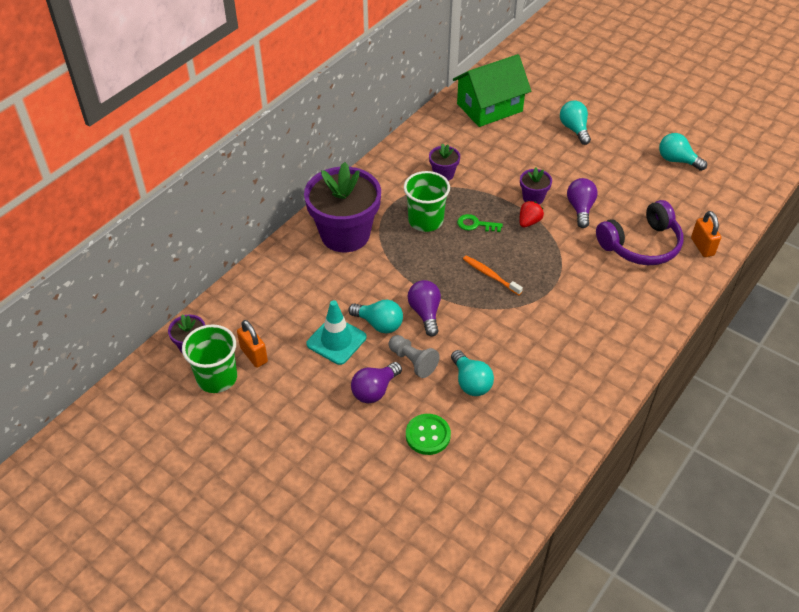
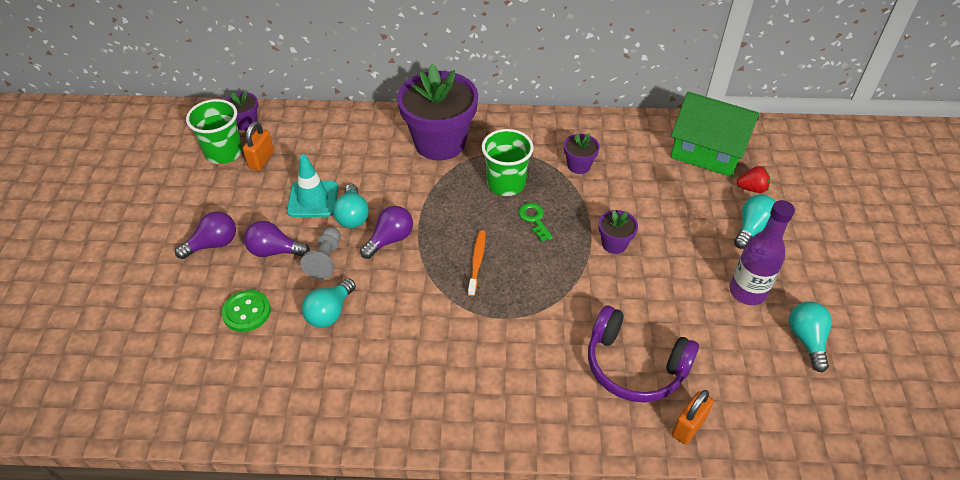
camera: 55 degrees right, 0 degrees up
(529, 222) = (577, 257): red strawberry -> red strawberry (752, 188)
(580, 209) = (637, 288): purple light bulb -> purple light bulb (213, 244)
(623, 162) = (747, 292): none -> purple bottle

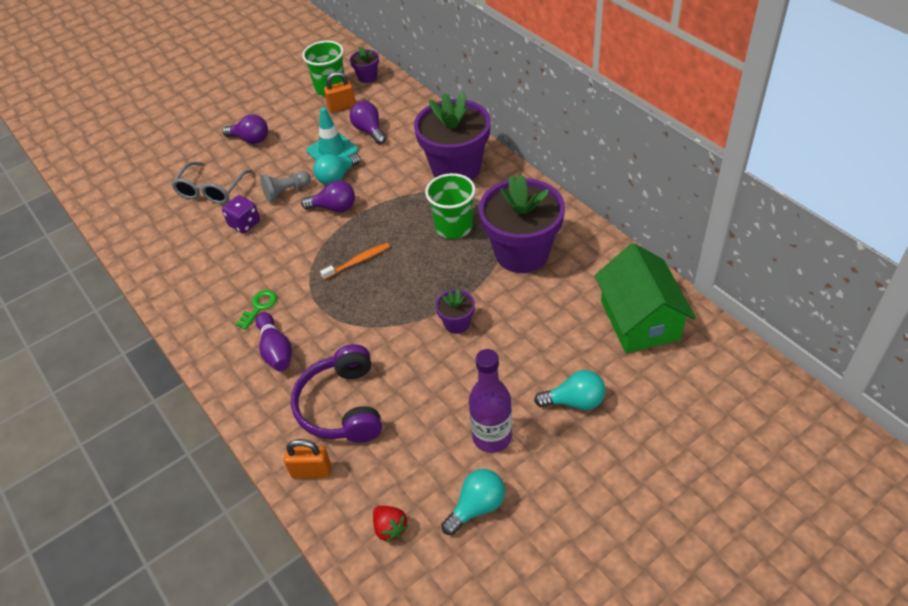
camera: 55 degrees right, 0 degrees up
(246, 312) = (211, 190): green button -> grey glasses
(274, 251) = (271, 166): purple light bulb -> purple light bulb (369, 131)
(330, 312) = (244, 224): turquoise light bulb -> purple dice
(524, 377) = (276, 350): none -> purple bowling pin
(534, 219) = (433, 264): green key -> green key (259, 307)
(579, 165) = (522, 253): purple flower pot -> purple flower pot, size x2.25
(752, 188) = (627, 375): red strawberry -> red strawberry (390, 528)

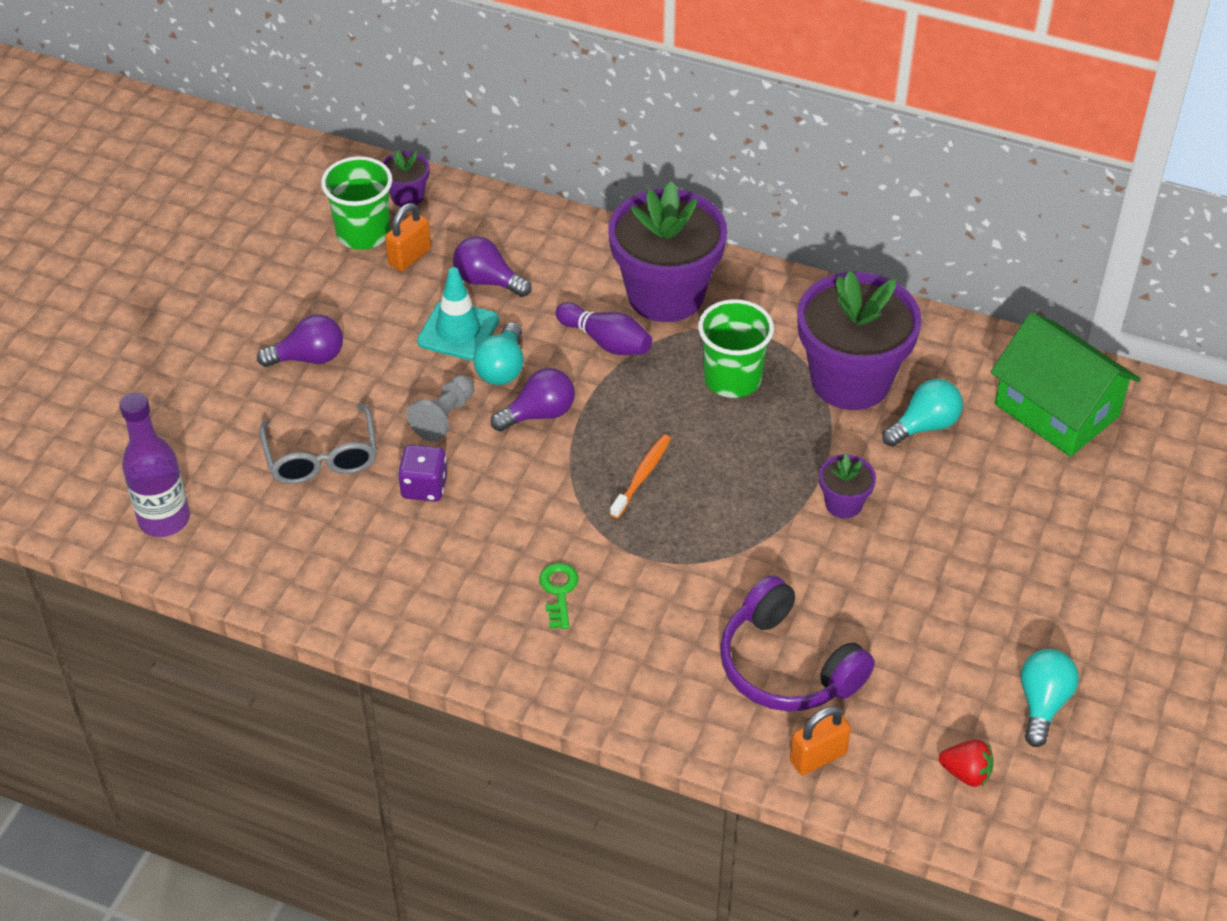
camera: 35 degrees left, 0 degrees up
(276, 350) = (636, 637): purple bowling pin -> purple bowling pin (606, 341)
(492, 437) = (996, 620): purple bottle -> purple bottle (164, 519)
(574, 401) = (1057, 538): turquoise light bulb -> turquoise light bulb (924, 426)

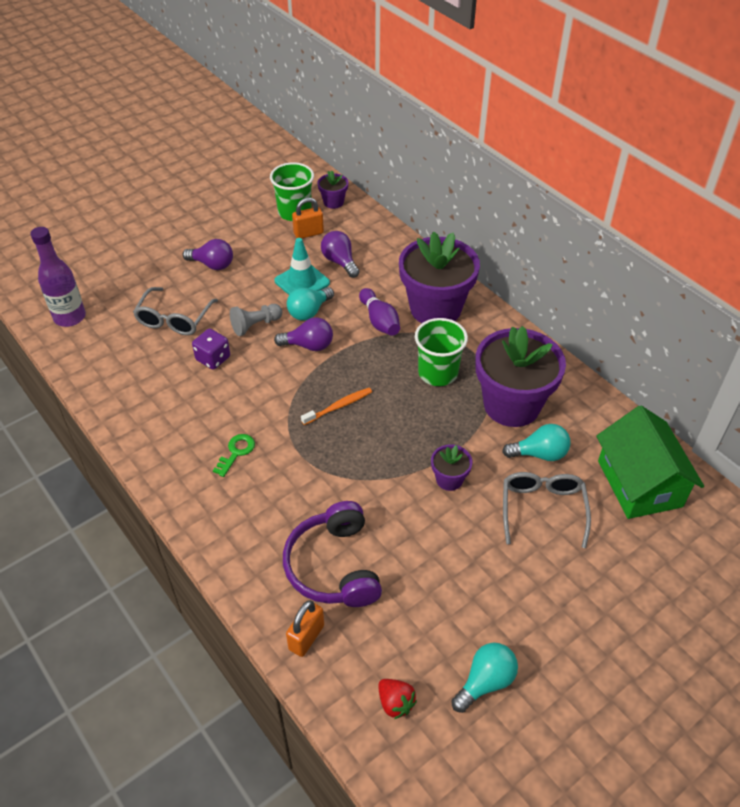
camera: 30 degrees right, 0 degrees up
(818, 757) = (306, 637): orange padlock -> orange padlock turned 60 degrees counterclockwise
(973, 489) = (542, 509): none -> grey glasses

